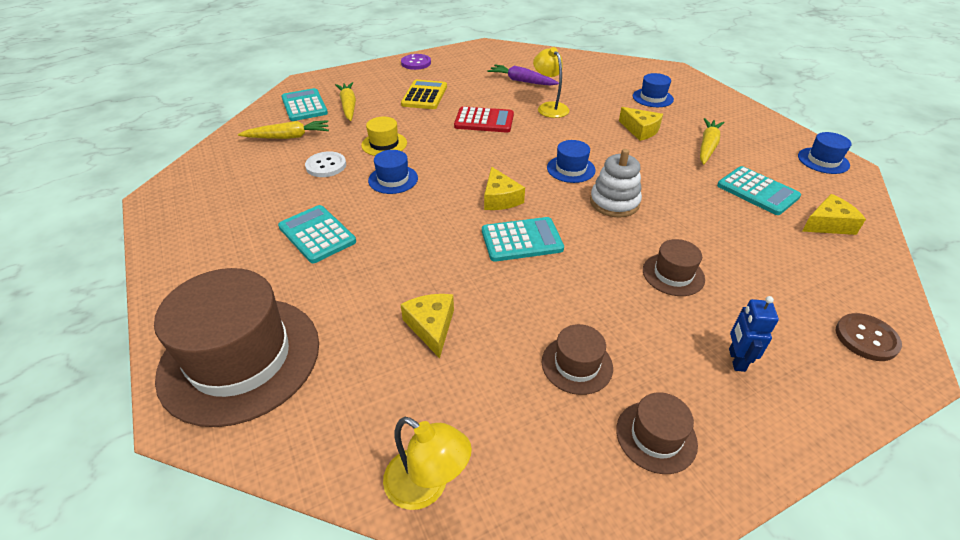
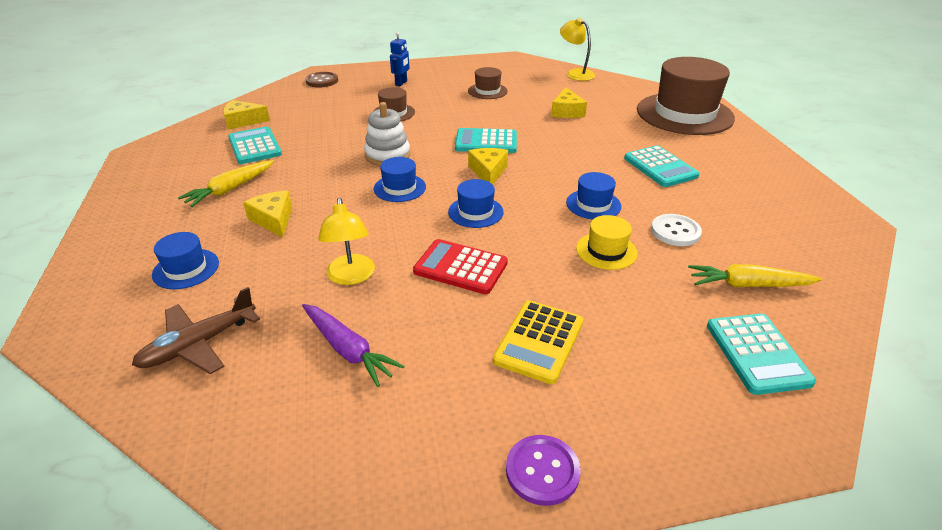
camera: 165 degrees left, 5 degrees down
(348, 106) = (674, 337): yellow carrot -> none
(596, 74) = (198, 344): none -> brown plane
(656, 436) = (466, 72): brown hat -> none
(823, 160) = (148, 160): blue hat -> blue hat (475, 212)

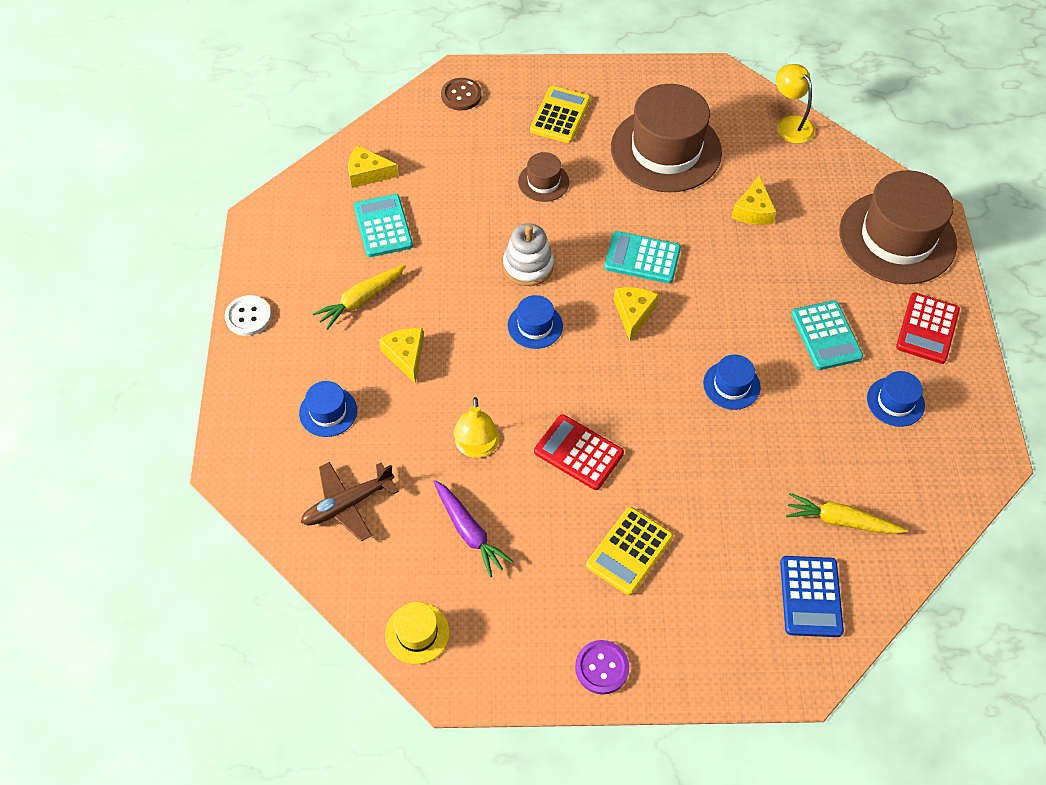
camera: 10 degrees right, 20 degrees up
(401, 83) = (560, 115): blue robot -> yellow calculator
(475, 212) = (607, 377): blue hat -> blue hat (895, 402)
(487, 91) = (666, 150): brown hat -> brown hat, size x2.21
(606, 251) = (722, 454): yellow hat -> yellow hat (417, 633)
(675, 231) = (801, 439): white button -> white button (248, 316)
(740, 155) = (927, 329): none -> red calculator
(757, 353) = (810, 596): turquoise calculator -> blue calculator

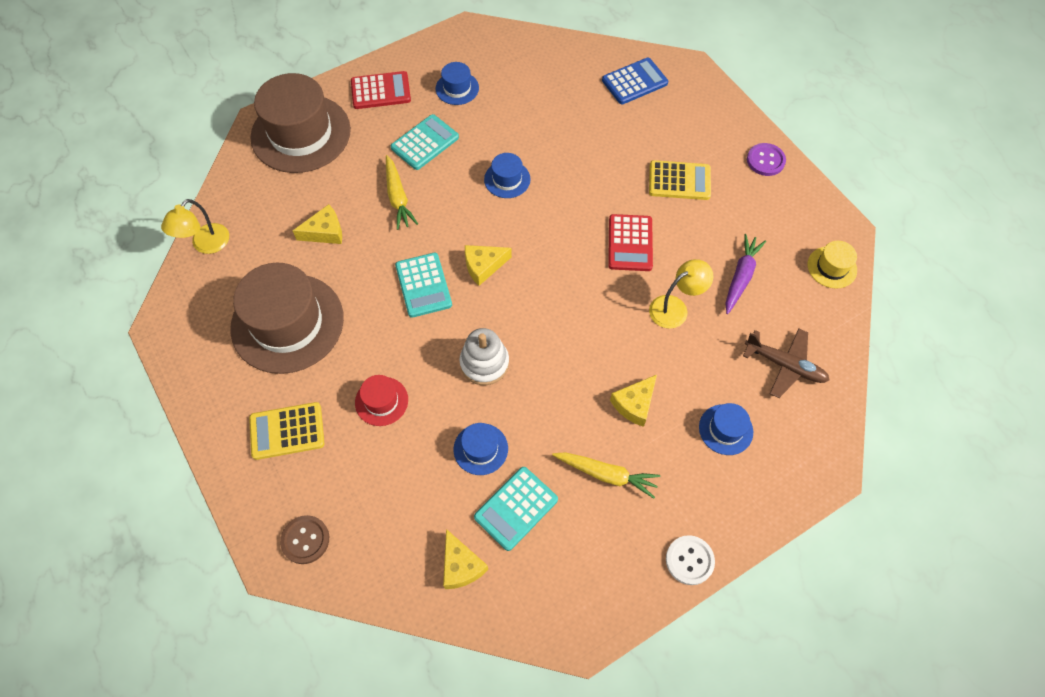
camera: 120 degrees left, 5 degrees up
(535, 326) = (541, 327): blue hat -> blue hat (480, 449)
(543, 182) = (381, 401): brown hat -> red hat
(840, 521) = (570, 85): yellow carrot -> yellow carrot (398, 197)

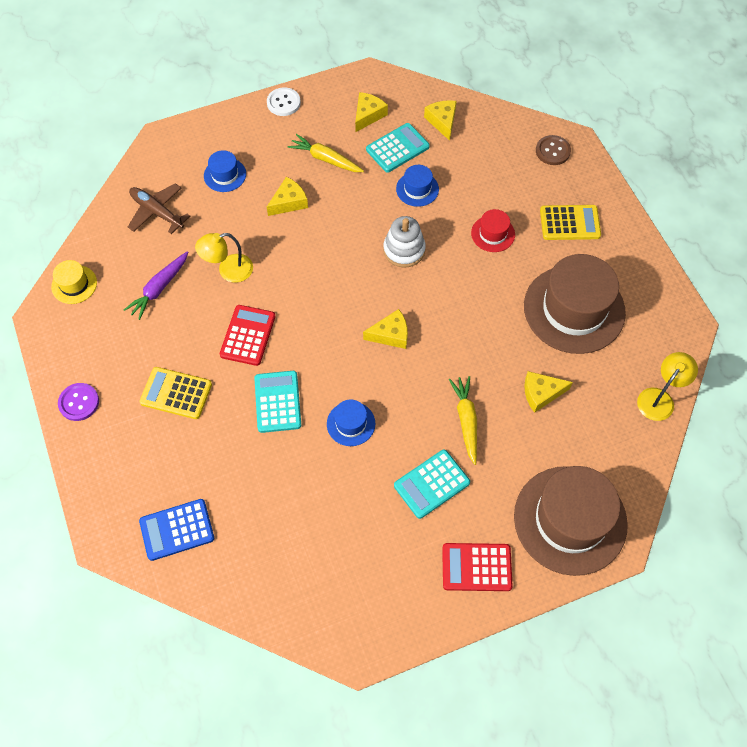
camera: 170 degrees left, 0 degrees up
(423, 285) = (449, 325): turquoise calculator -> turquoise calculator (277, 402)
(457, 88) = (386, 556): blue hat -> none
(566, 559) = (368, 115): none -> yellow cheese

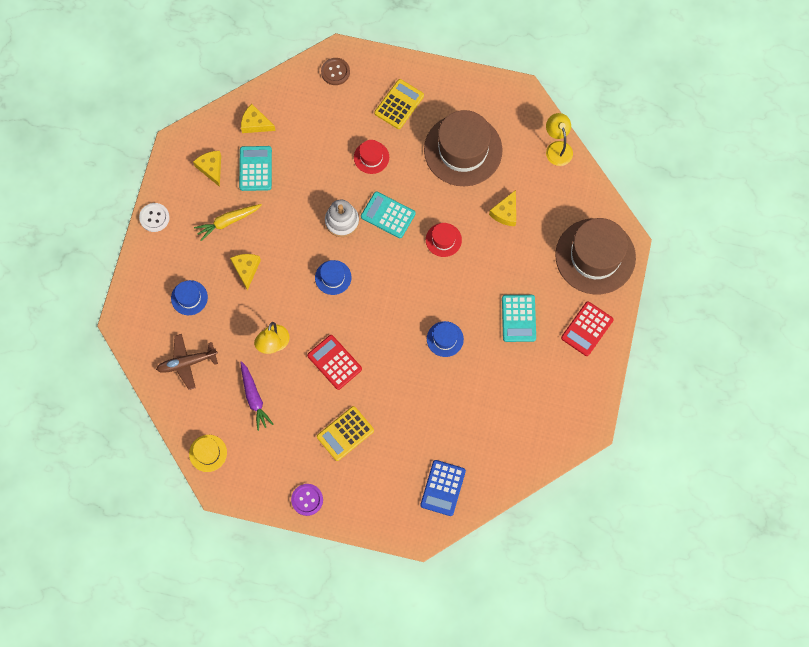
camera: 55 degrees left, 10 degrees up
(277, 402) = (397, 374): turquoise calculator -> turquoise calculator (388, 215)
(390, 334) = (399, 273): yellow cheese -> none
(417, 189) = (299, 179): blue hat -> blue hat (333, 277)
(460, 353) = (443, 240): none -> red hat
(466, 420) = (492, 269): yellow carrot -> none

